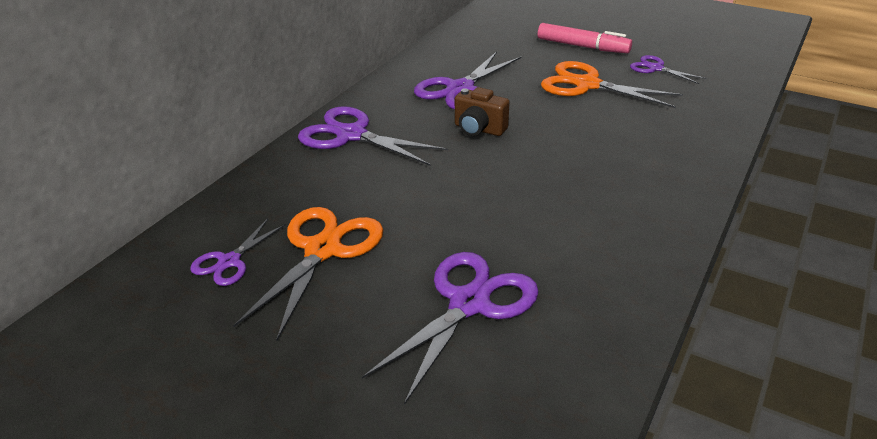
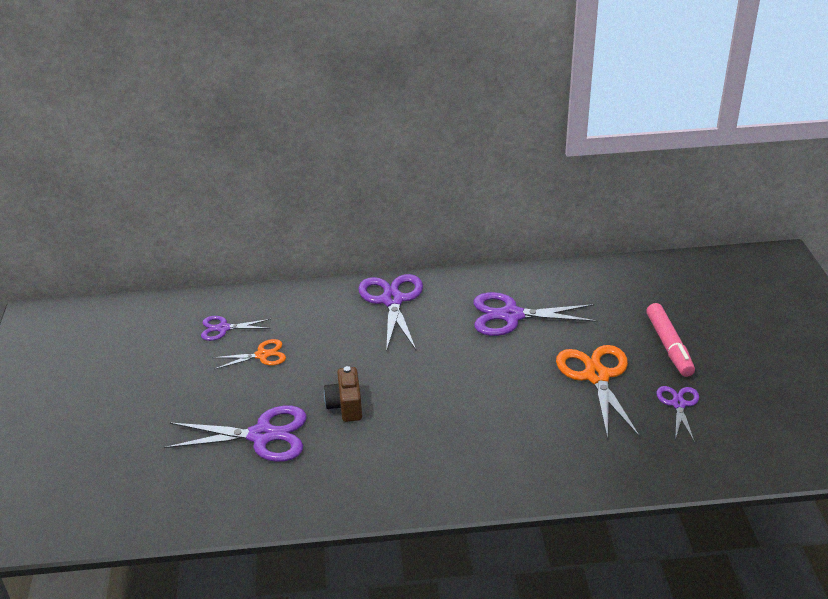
camera: 55 degrees right, 0 degrees up
(322, 250) = (262, 355): orange scissors -> orange scissors, size x0.56
(479, 129) = (461, 352): brown camera -> brown camera (345, 406)

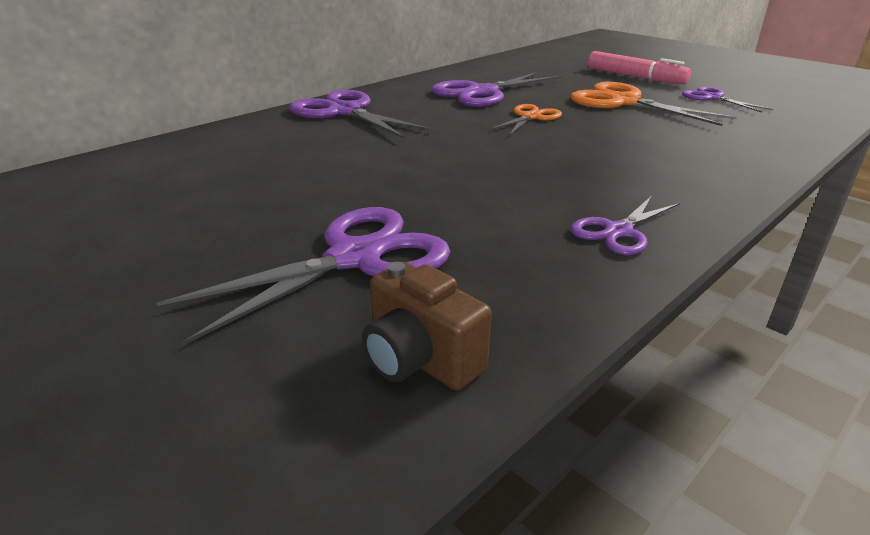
camera: 40 degrees left, 5 degrees down
(223, 328) = (133, 184): purple scissors -> purple scissors (619, 231)
(262, 355) = (234, 188): orange scissors -> orange scissors (530, 117)
(345, 406) = (428, 191): brown camera -> brown camera (420, 360)

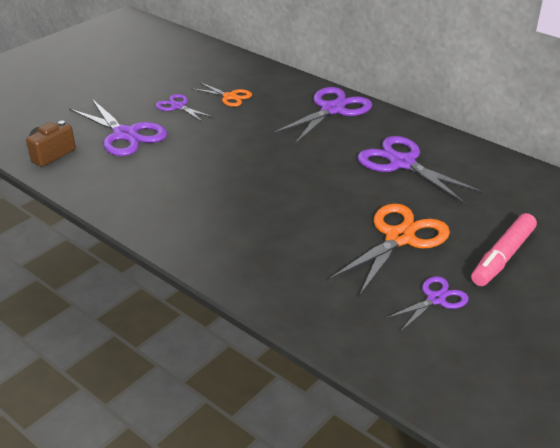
camera: 85 degrees right, 5 degrees up
(530, 117) = (340, 185): orange scissors -> orange scissors (229, 97)
(619, 231) = (143, 207): purple scissors -> purple scissors (178, 106)

